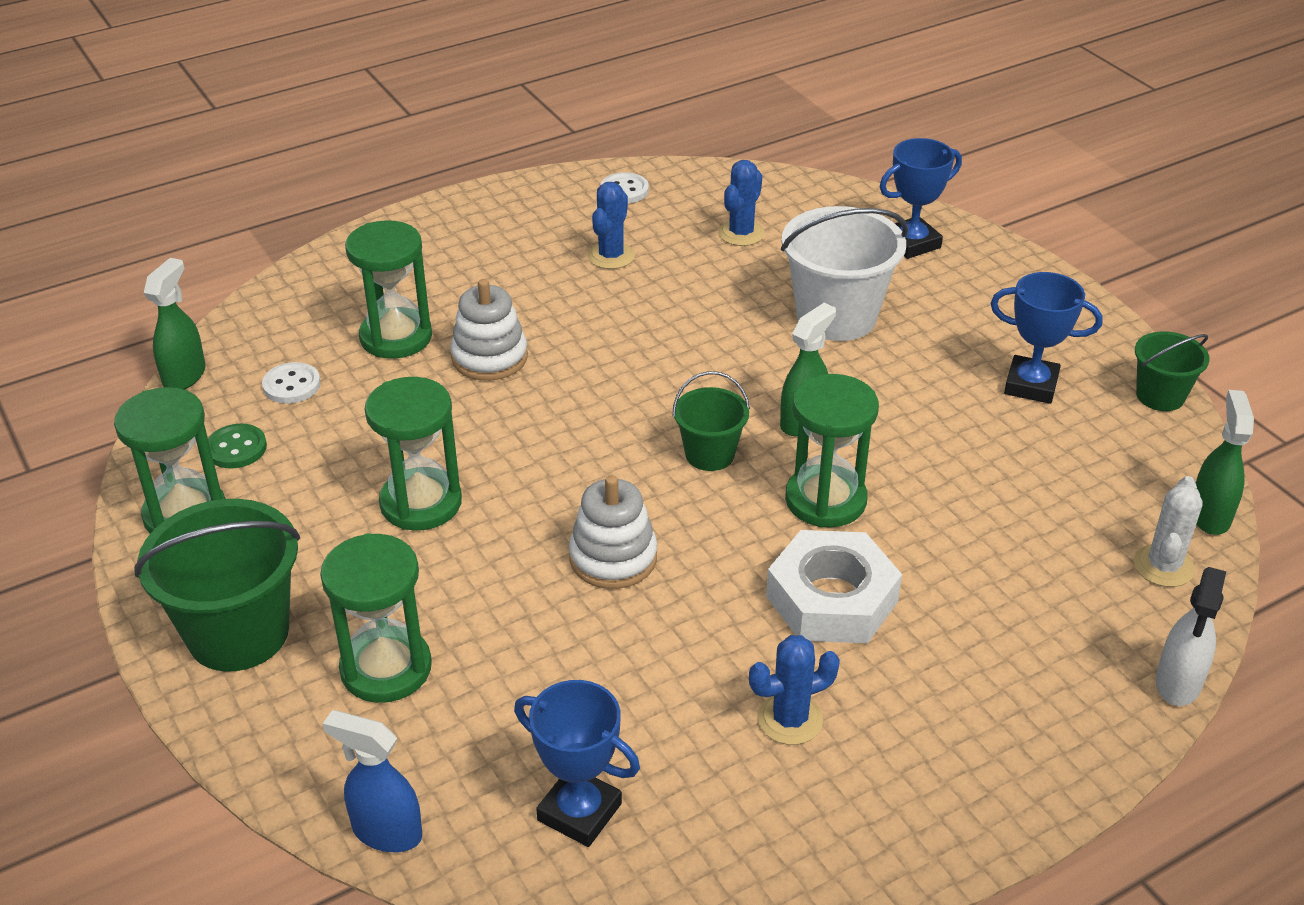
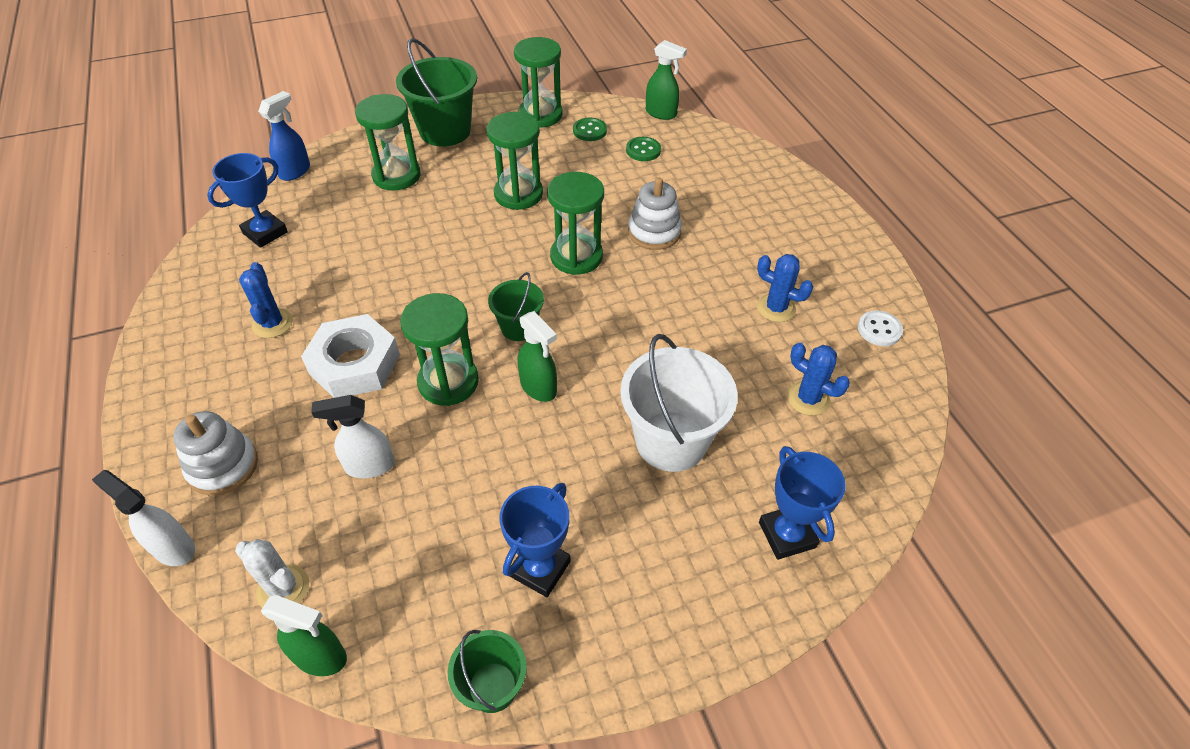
camera: 100 degrees right, 10 degrees up
(291, 385) = (643, 150): white button -> green button
(396, 337) = (685, 193): green hourglass -> green hourglass (576, 256)
(613, 558) = (438, 267): white stacking toy -> white stacking toy (223, 466)
(980, 540) = (369, 466): none -> white spray bottle

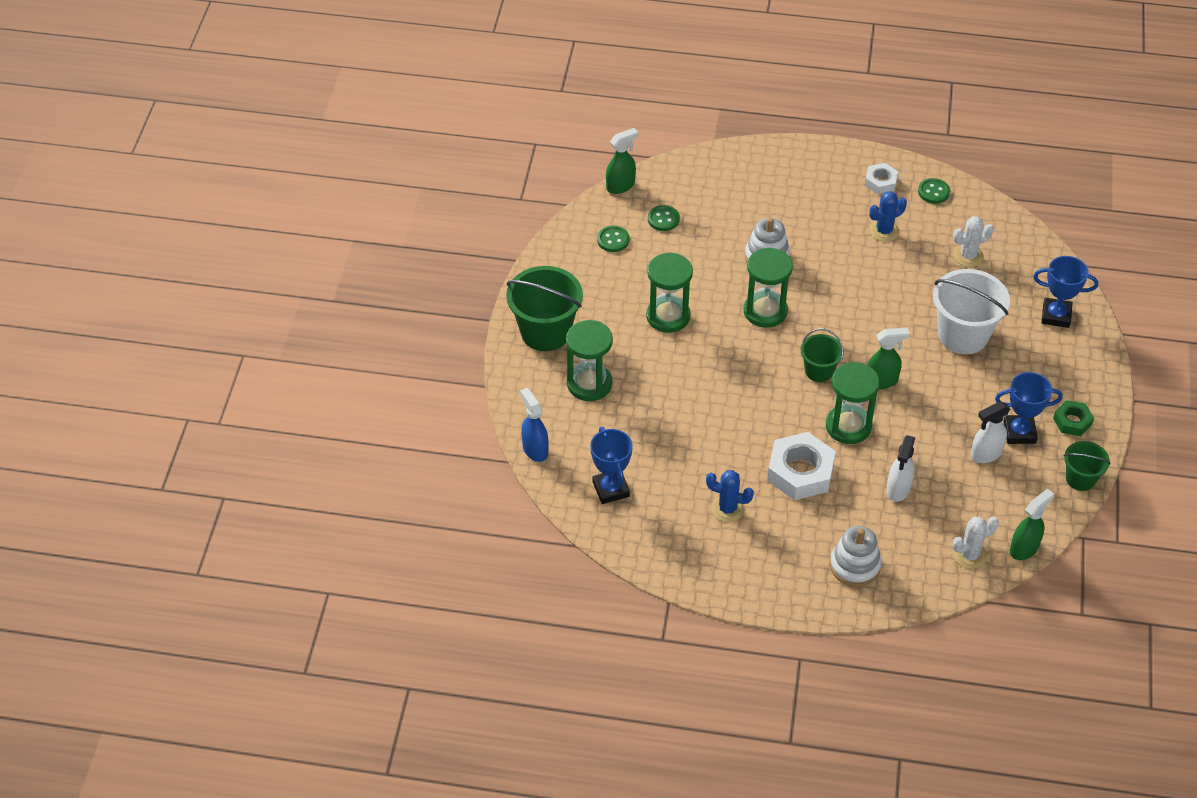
camera: 60 degrees left, 0 degrees up
(173, 548) = (909, 604): white spray bottle -> white spray bottle (985, 454)
(540, 115) = (567, 261): green hourglass -> none
(540, 568) = (1019, 432): blue trophy -> blue trophy turned 60 degrees counterclockwise
(601, 632) = (1072, 421): none -> green nut
(808, 398) = (968, 256): blue cactus -> white cactus
(847, 280) = (880, 182): none -> white nut
(879, 330) = (933, 192): white button -> green button

